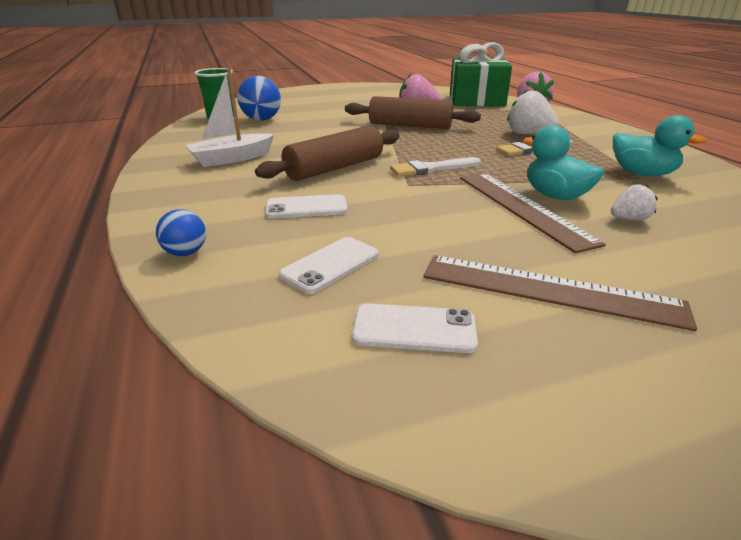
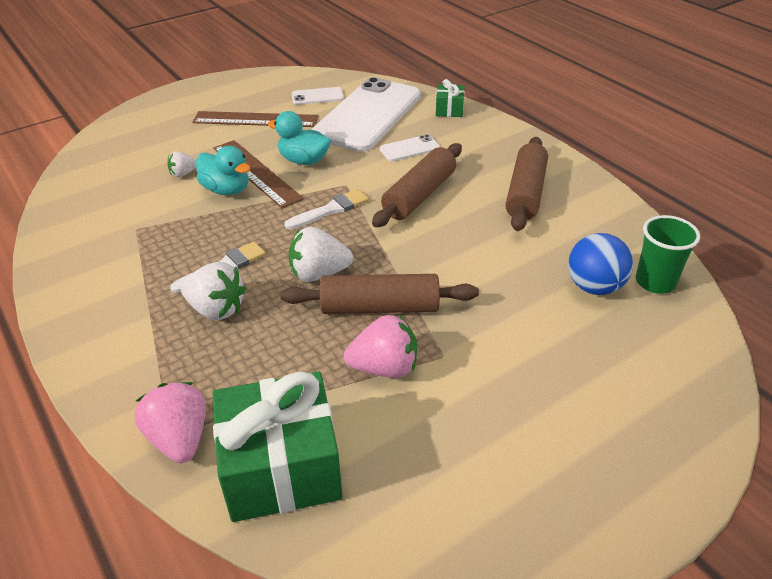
camera: 165 degrees right, 10 degrees up
(186, 253) = (449, 110): blue ball -> green gift
(232, 159) = (525, 193): white boat -> brown rolling pin
(330, 265) = (368, 115): white phone -> white phone, size x2.43
(450, 139) = (319, 274): none -> white strawberry
(642, 174) = (130, 235): turquoise duck -> turquoise duck (304, 160)

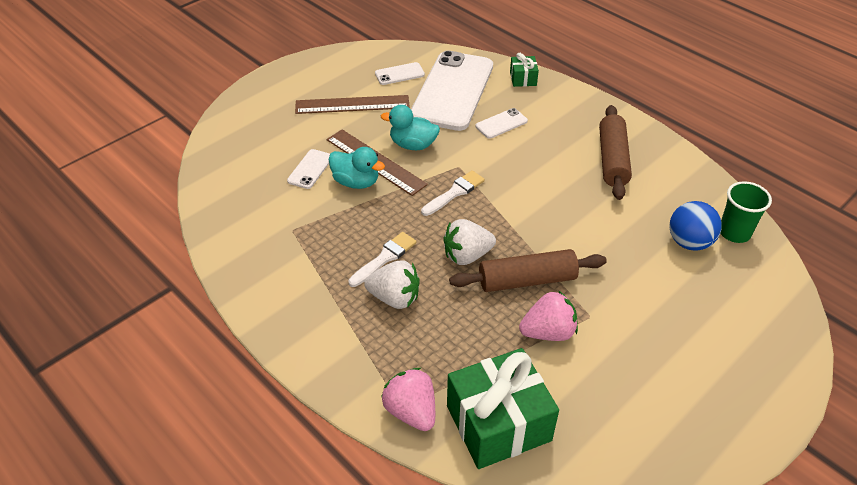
camera: 10 degrees left, 5 degrees up
(183, 174) = (310, 169): white strawberry -> white phone
(419, 195) = (525, 171): brown rolling pin -> none

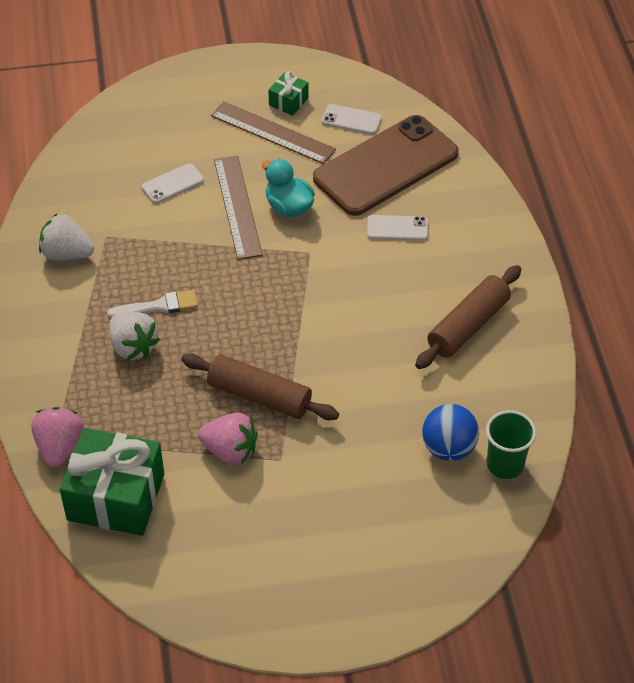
camera: 35 degrees right, 5 degrees up
(356, 182) = (201, 218): turquoise duck -> none
(453, 91) = (386, 166): white phone -> brown phone
(455, 192) = (279, 277): white brush -> none
(467, 255) = (230, 344): white strawberry -> white strawberry (67, 253)
(523, 78) = (474, 188): green gift -> green gift (288, 102)

